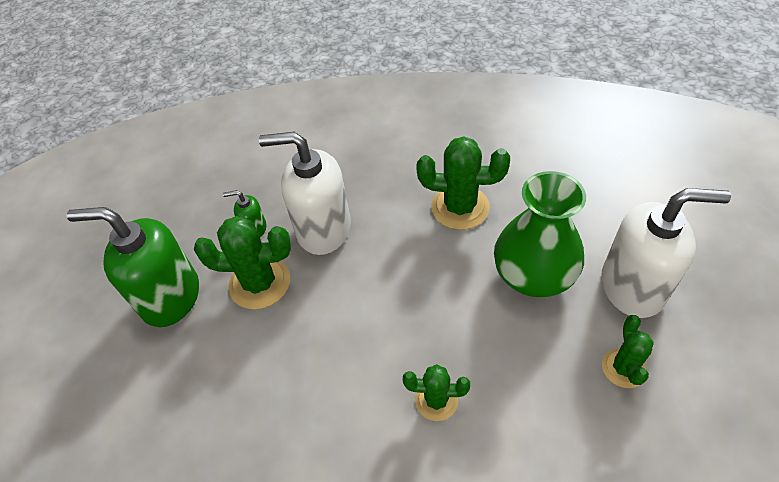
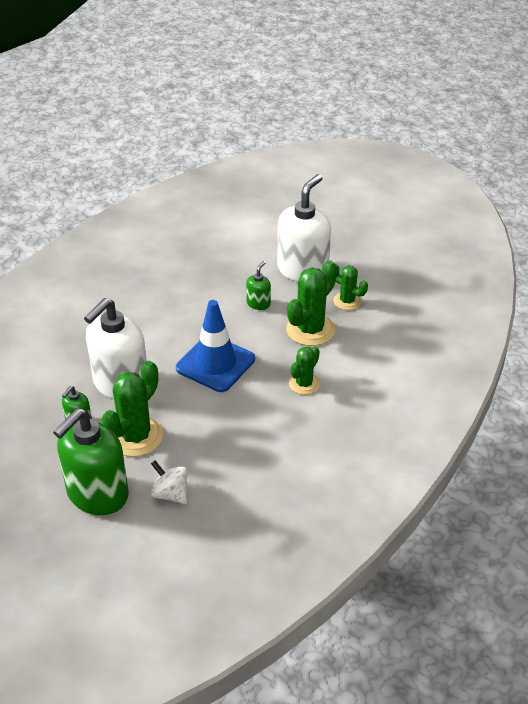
camera: 65 degrees left, 10 degrees down
(196, 359) = (170, 494): none -> white spinning top
(406, 290) = (215, 364): none -> blue traffic cone
(460, 207) = (174, 309): green cactus -> green cactus (310, 330)
(533, 275) = (258, 303): green vase -> green soap dispenser

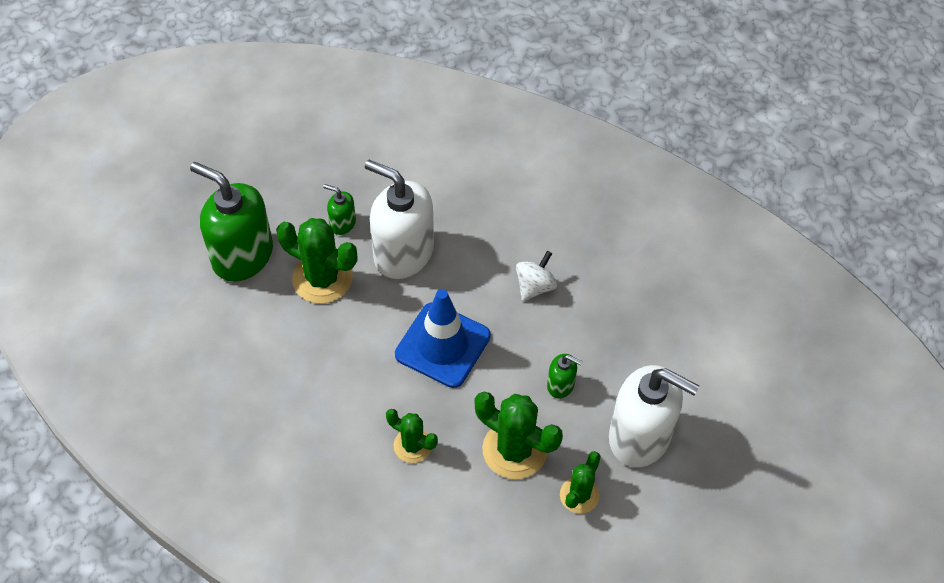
camera: 85 degrees right, 15 degrees up
(170, 494) = (241, 321): white spinning top -> white spinning top (535, 286)

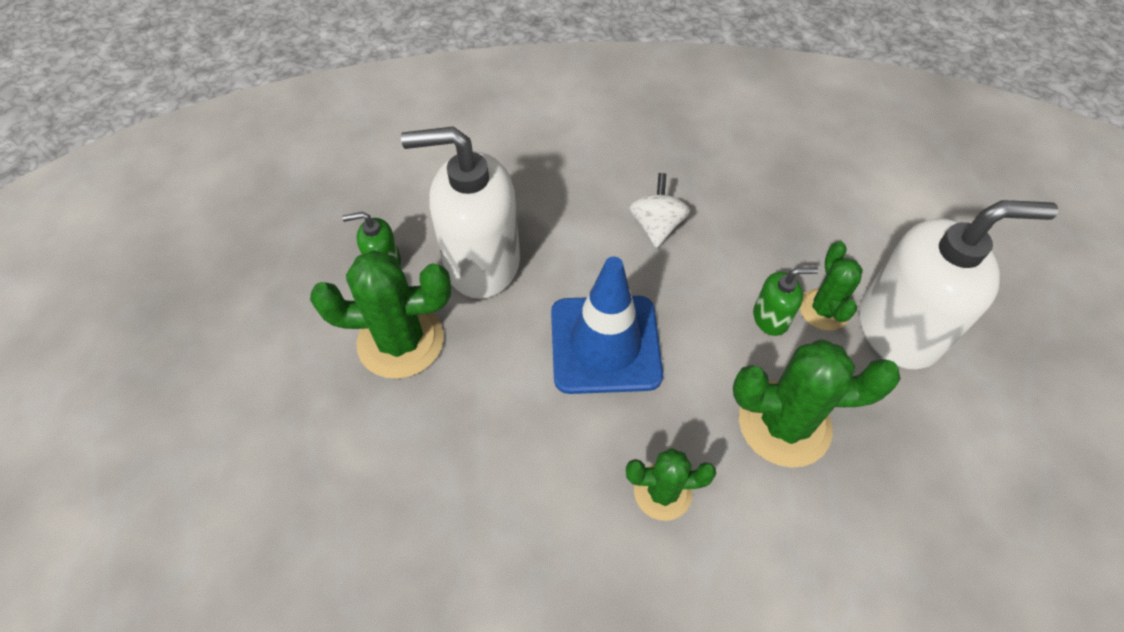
camera: 30 degrees left, 0 degrees up
(242, 255) = (273, 366): green soap dispenser -> none
(579, 495) = (898, 436): green cactus -> green cactus (823, 309)

